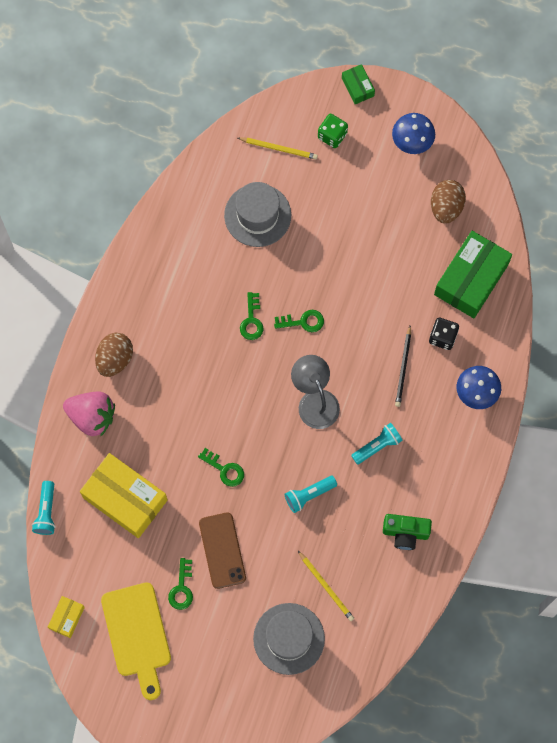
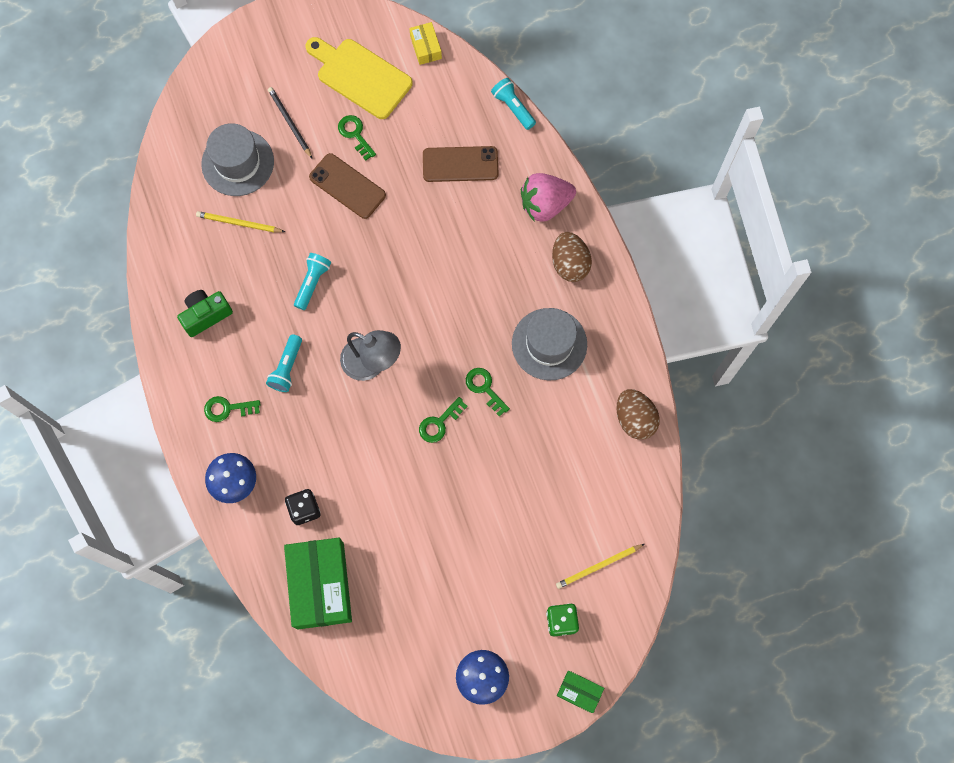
camera: 140 degrees right, 0 degrees up
(125, 499) = (460, 164): yellow box -> brown phone
(225, 470) = (399, 248): green key -> green key (227, 408)
(257, 215) = (562, 486): grey hat -> grey hat (549, 344)
(403, 368) = (318, 453): black pencil -> black pencil (290, 123)
(446, 207) = (398, 637): brown egg -> brown egg (634, 419)

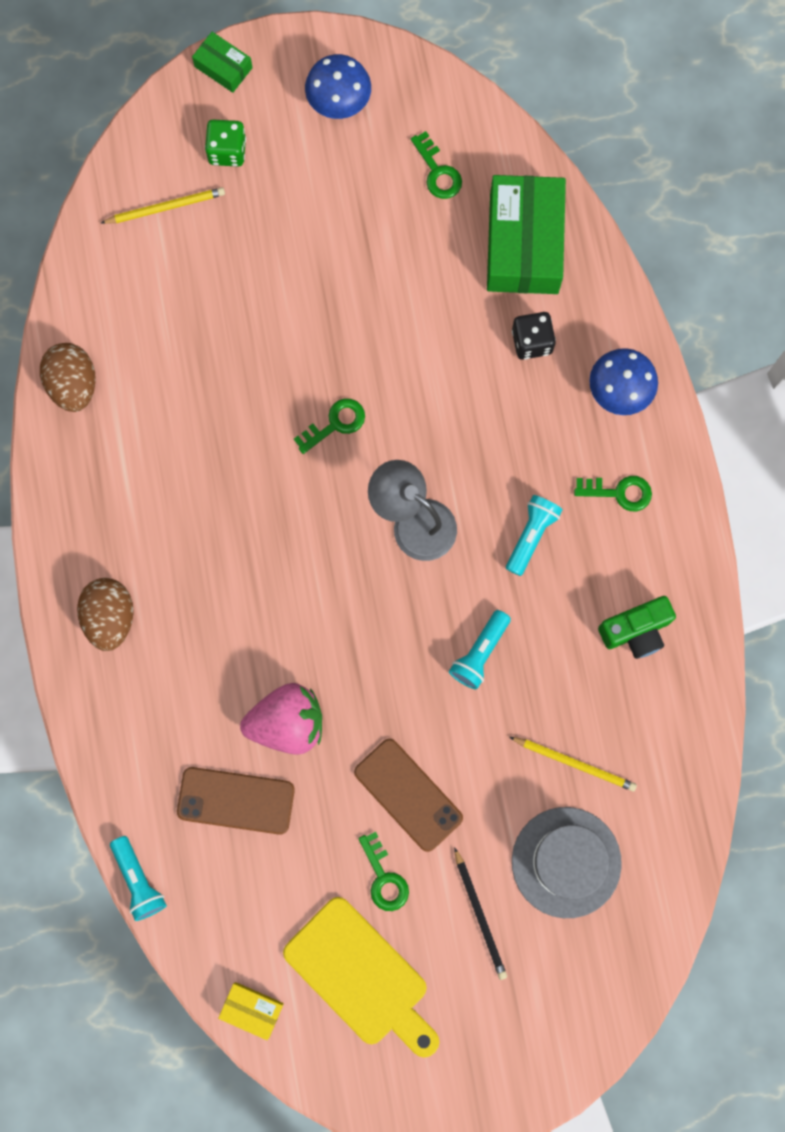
camera: 170 degrees left, 5 degrees up
(425, 47) = (252, 1010): yellow box -> yellow box turned 60 degrees counterclockwise
(484, 388) = (265, 461): green key -> green key (438, 172)
(545, 204) = (125, 714): pink strawberry -> pink strawberry (287, 723)
(549, 344) = (164, 506): grey hat -> none

